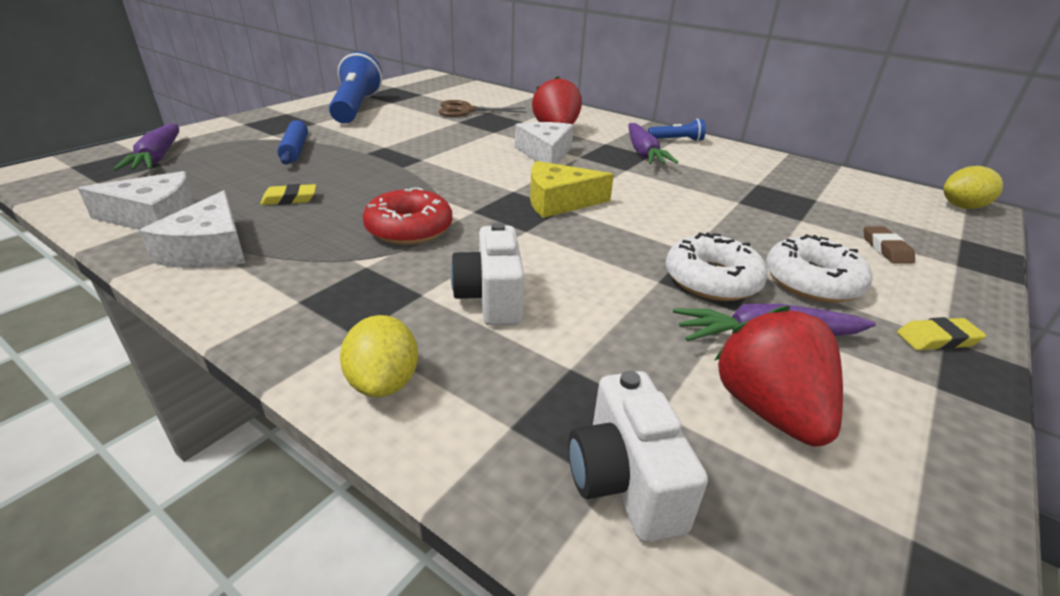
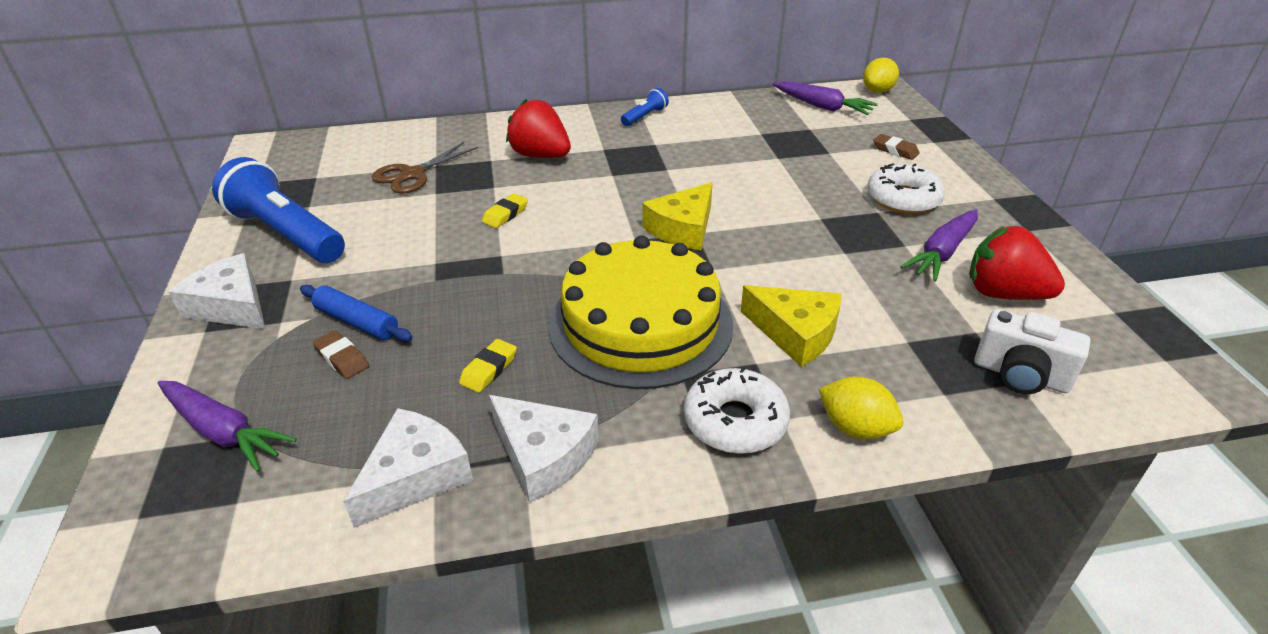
camera: 45 degrees left, 5 degrees up
(254, 159) = (342, 358): none -> brown eraser
(409, 228) = (640, 324): red donut -> yellow cake
(491, 298) = (795, 333): white camera -> yellow cheese
(545, 154) = (583, 187): white cheese -> white cheese (232, 306)
(643, 153) = (648, 144): purple carrot -> purple carrot (822, 106)
(712, 280) = (864, 232): white donut -> white donut (735, 421)
(937, 339) = (992, 201): yellow eraser -> yellow eraser (505, 214)

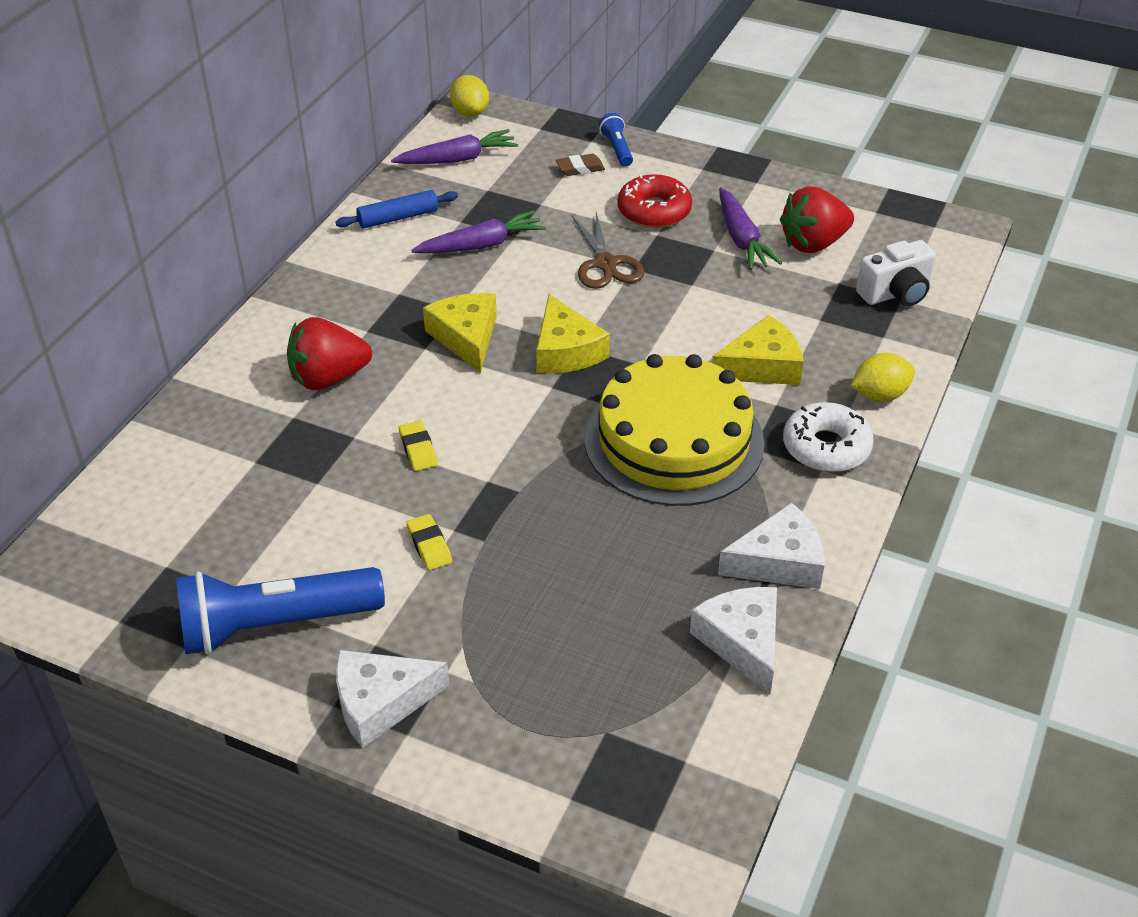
camera: 55 degrees left, 5 degrees up
(223, 432) = (585, 751): purple carrot -> purple carrot (481, 245)
(342, 358) = (549, 642): brown eraser -> none
(357, 322) = (500, 616): blue rolling pin -> blue rolling pin (398, 217)
(413, 174) = (256, 486): brown scissors -> brown scissors (605, 264)
(489, 369) = (651, 553): yellow eraser -> yellow eraser (429, 545)
(643, 184) = (466, 337): none -> yellow cheese
(645, 116) = (335, 272): blue flashlight -> blue flashlight (617, 149)
(903, 199) = (654, 211): white donut -> red donut

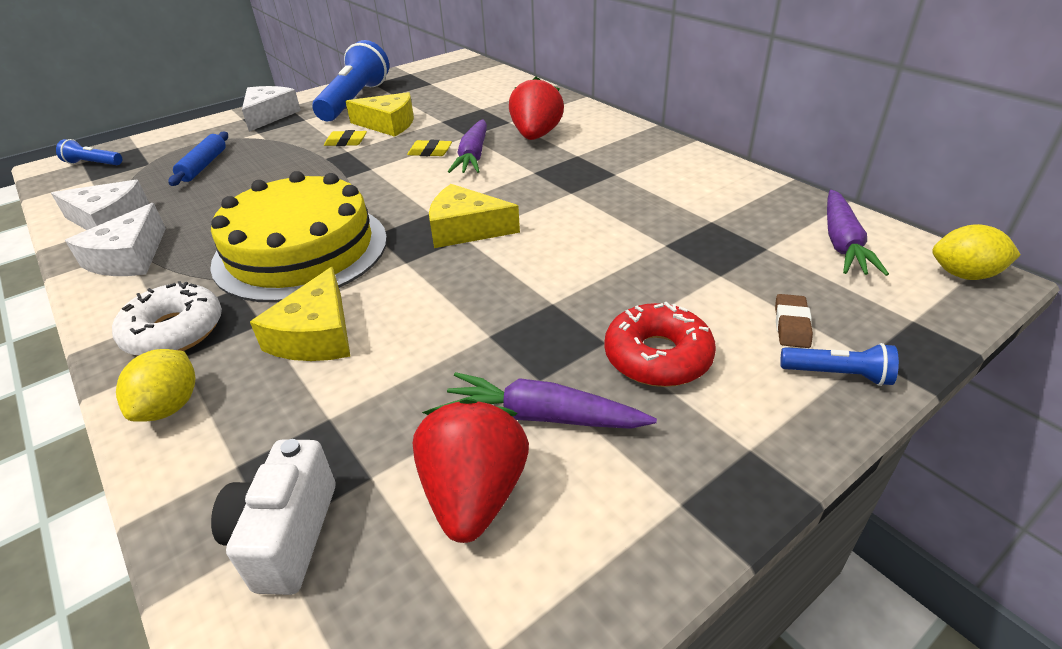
camera: 120 degrees right, 5 degrees down
(398, 217) = (735, 192): blue rolling pin -> blue rolling pin (204, 165)
(466, 337) = (530, 190): yellow cheese -> yellow cheese (388, 124)
(481, 245) = (661, 223): purple carrot -> purple carrot (473, 156)
(605, 264) = (575, 286): brown scissors -> none
(647, 807) = (93, 163): none -> blue flashlight

